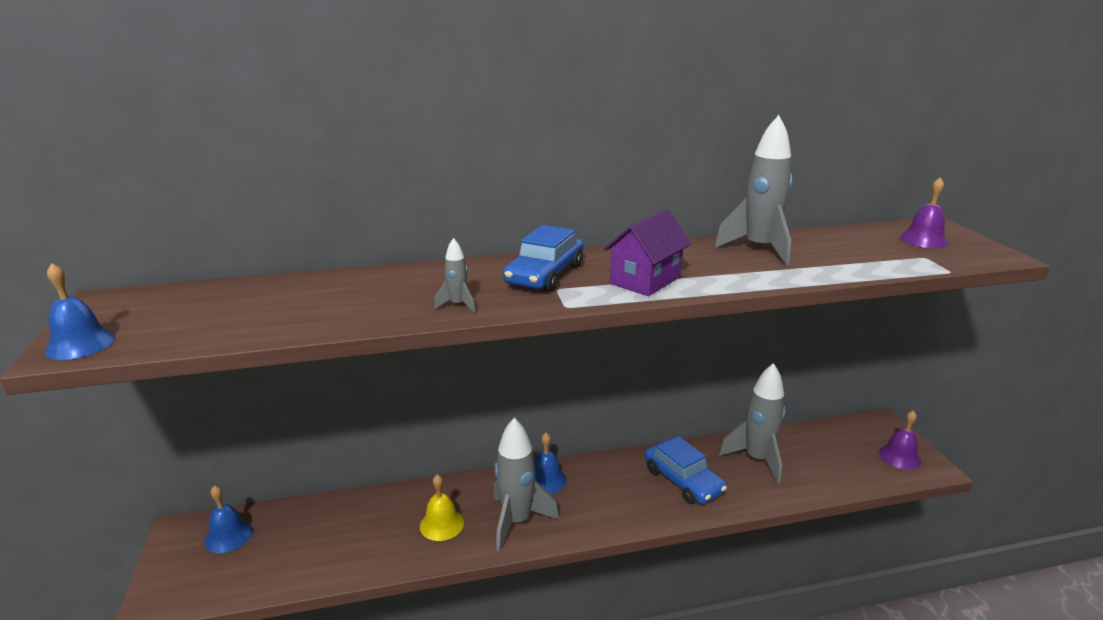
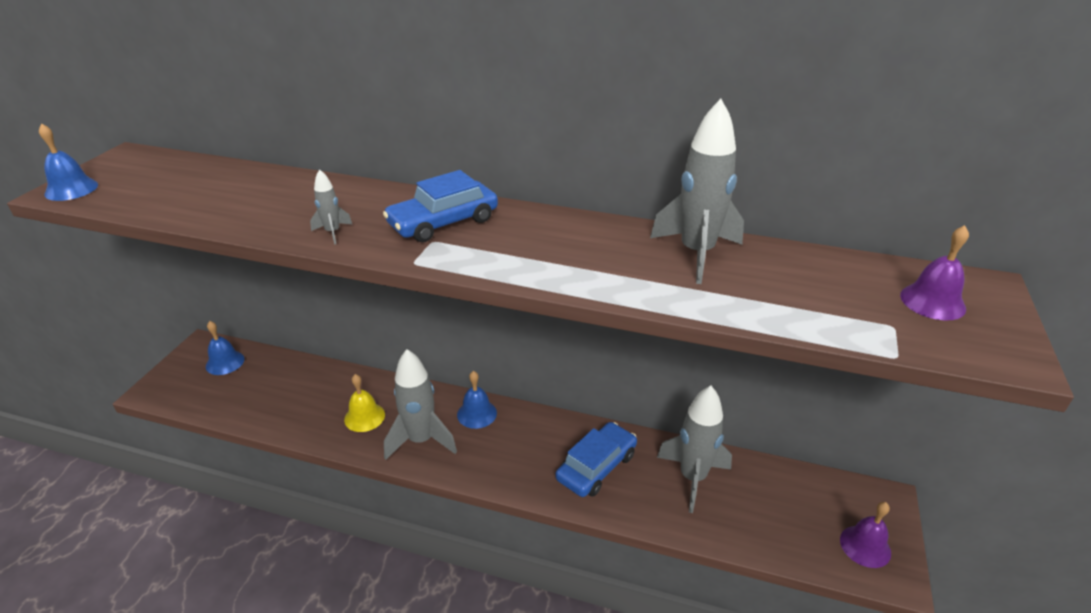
camera: 30 degrees right, 10 degrees up
(645, 280) = (523, 256): purple house -> none
(683, 480) = (596, 467): blue car -> blue car turned 135 degrees counterclockwise

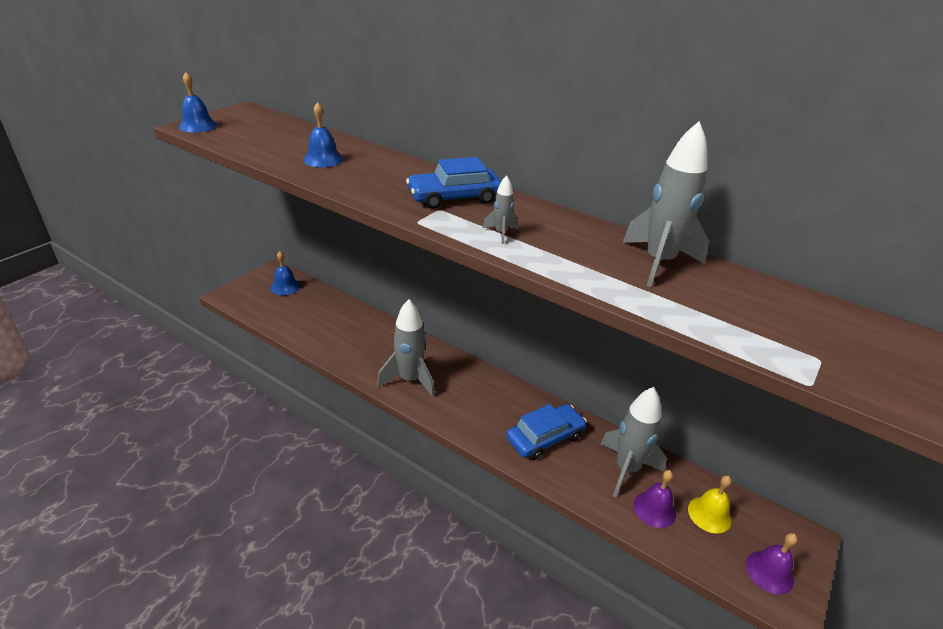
camera: 15 degrees right, 0 degrees up
(333, 232) = (366, 189): grey rocket -> grey rocket (501, 233)
(364, 417) = (373, 351): yellow bell -> yellow bell (709, 514)
(477, 413) = (461, 371): blue bell -> blue bell (323, 159)
(932, 301) = (871, 348): purple bell -> purple bell (654, 509)

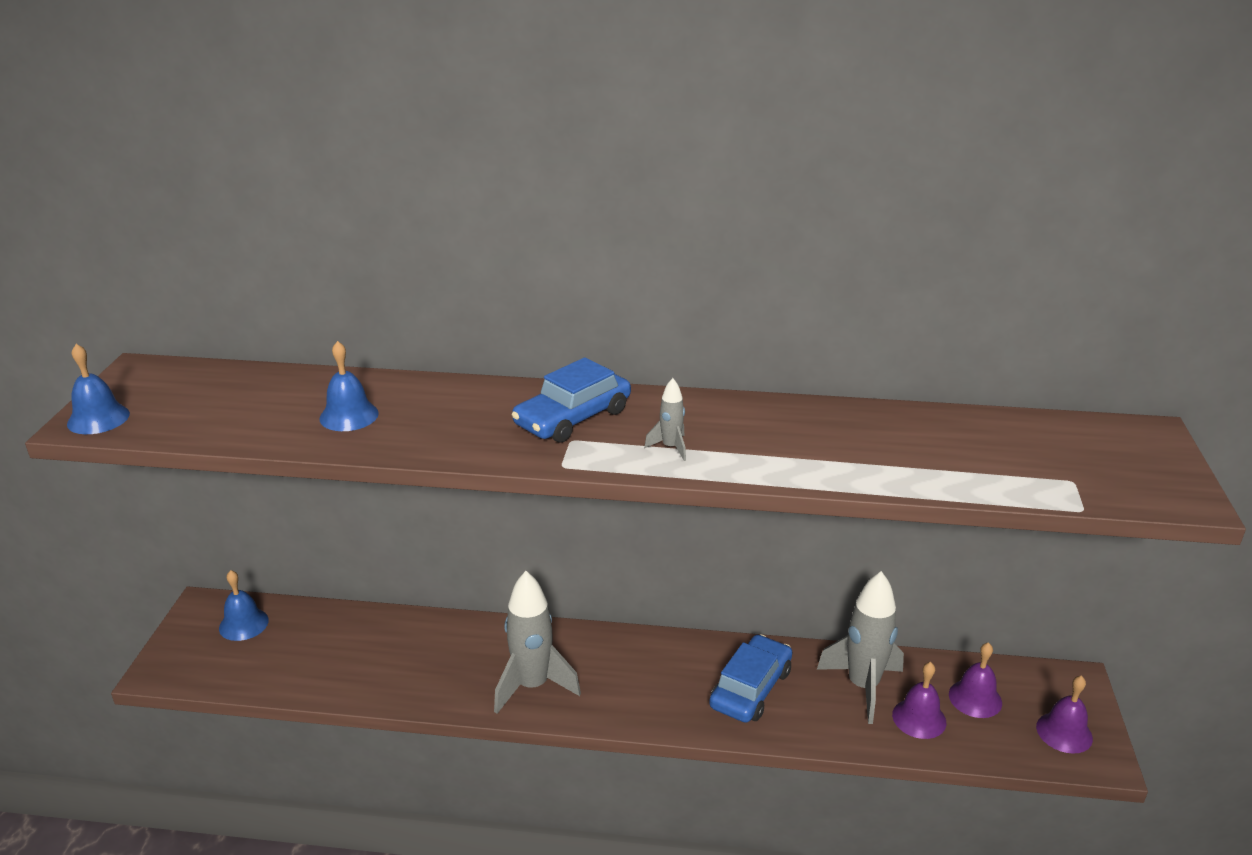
camera: 25 degrees left, 5 degrees down
(658, 263) = (859, 427): grey rocket -> none
(709, 514) = (975, 698): yellow bell -> purple bell

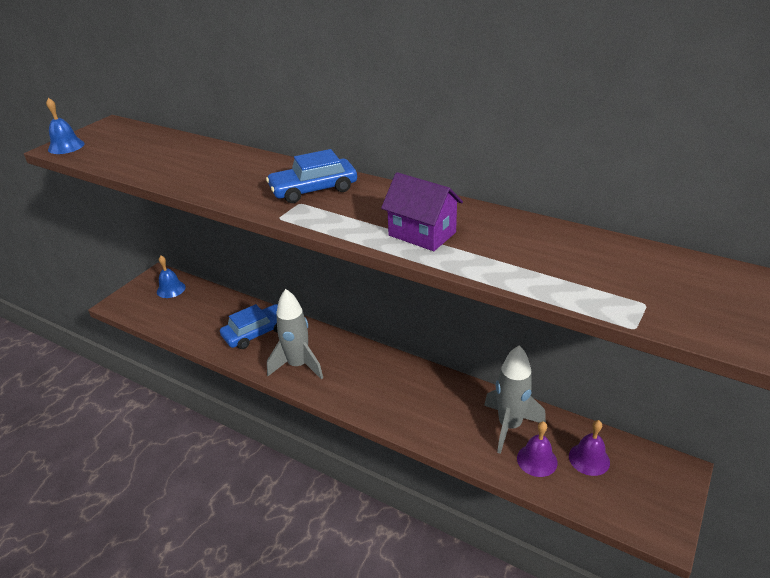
camera: 25 degrees right, 5 degrees up
(349, 416) = (188, 166): blue bell -> none
(670, 447) = (357, 219): grey rocket -> none
(751, 688) = (431, 405): blue car -> blue car (256, 332)
(768, 450) = (422, 234): none -> purple house
(1064, 732) = (646, 505): purple bell -> none

